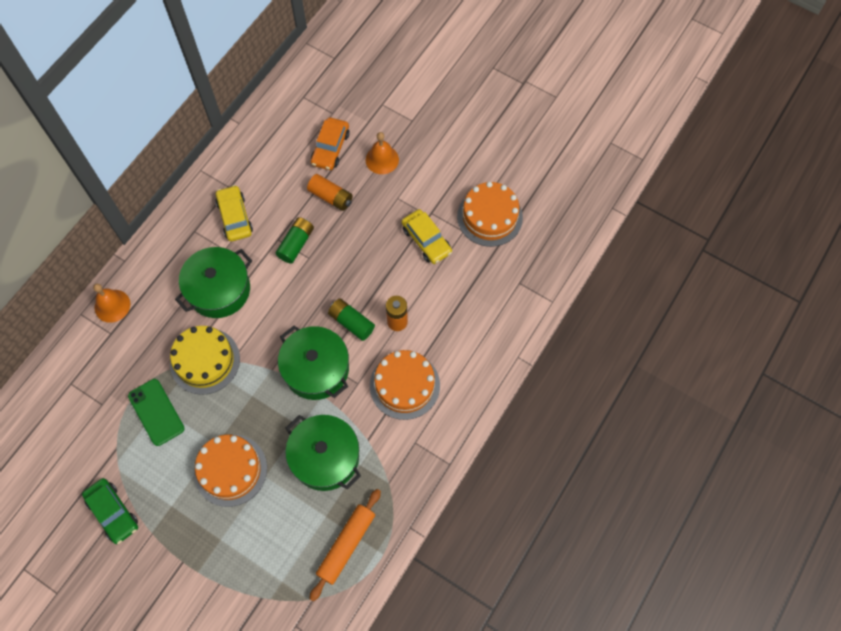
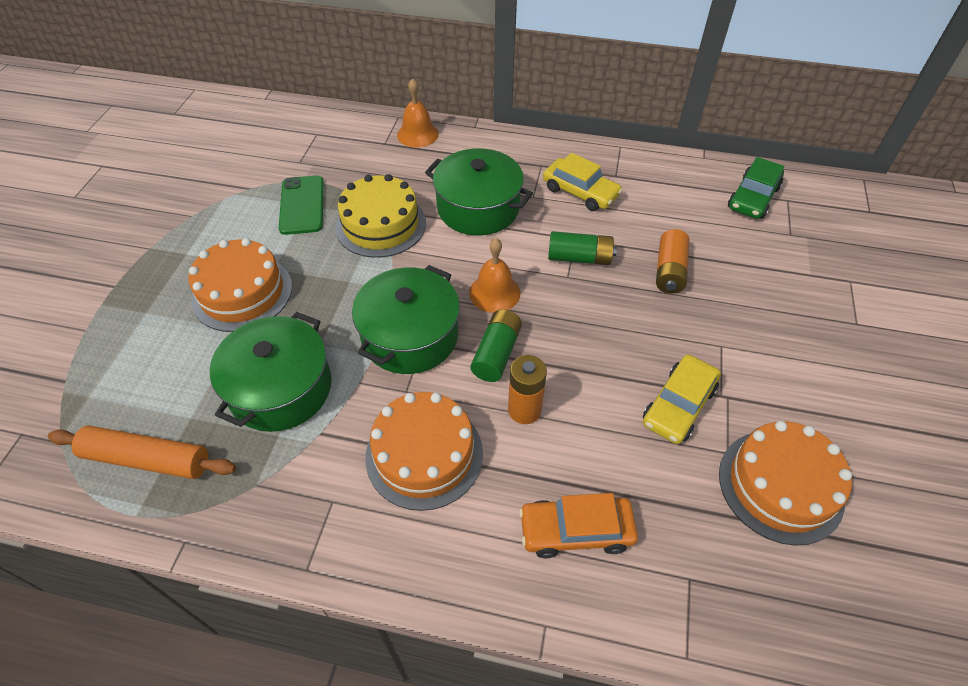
camera: 70 degrees right, 15 degrees down
(113, 512) = (172, 209): green car -> green car (753, 198)
(156, 412) = (302, 205): green phone -> green phone turned 45 degrees counterclockwise
(235, 217) = (580, 192): yellow car -> yellow car turned 75 degrees clockwise
(330, 148) = (739, 248): orange car -> orange car (576, 530)
(382, 159) = (767, 308): orange bell -> orange bell (494, 292)

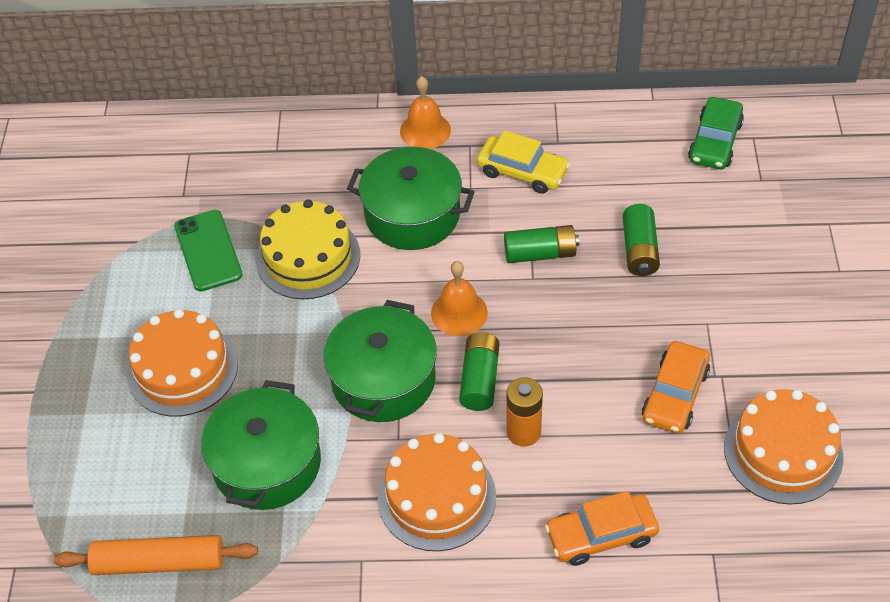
camera: 10 degrees left, 0 degrees up
(417, 134) = (312, 130): orange bell -> orange bell (425, 130)
(669, 271) = (639, 250): orange battery -> green battery
(678, 405) = (675, 394): yellow car -> orange car

